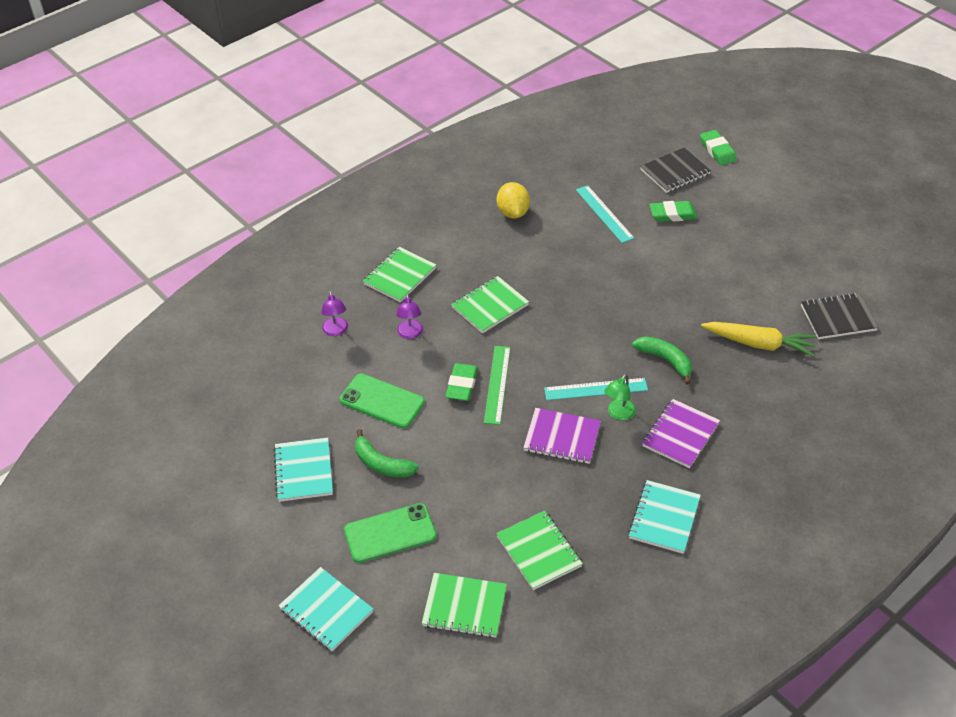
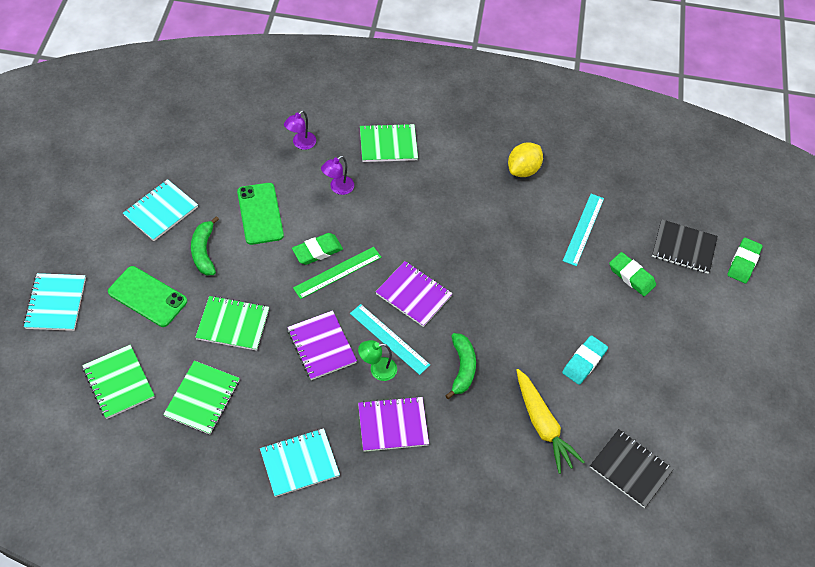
camera: 45 degrees right, 10 degrees up
(490, 306) = (411, 218): green notebook -> green notebook (233, 324)
(567, 349) = (414, 295): none -> purple notebook
(724, 286) = (584, 362): none -> turquoise eraser

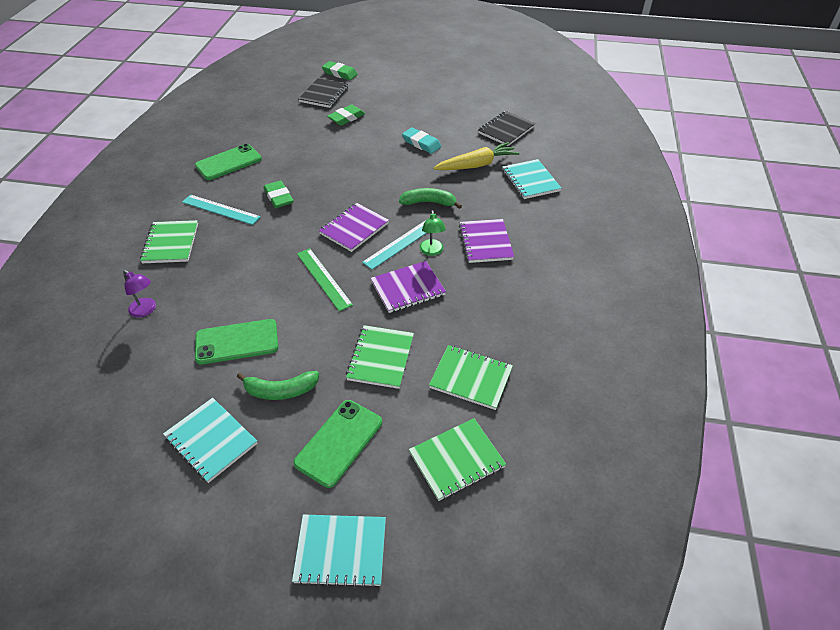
camera: 85 degrees left, 10 degrees down
(299, 463) = (530, 301): turquoise notebook -> turquoise notebook (530, 181)
(317, 251) = (295, 294): green eraser -> green eraser (278, 197)
(338, 188) = (217, 279): purple lamp -> none
(523, 169) = (228, 162): yellow lemon -> green phone
(583, 229) = (298, 136): turquoise ruler -> turquoise ruler (220, 209)

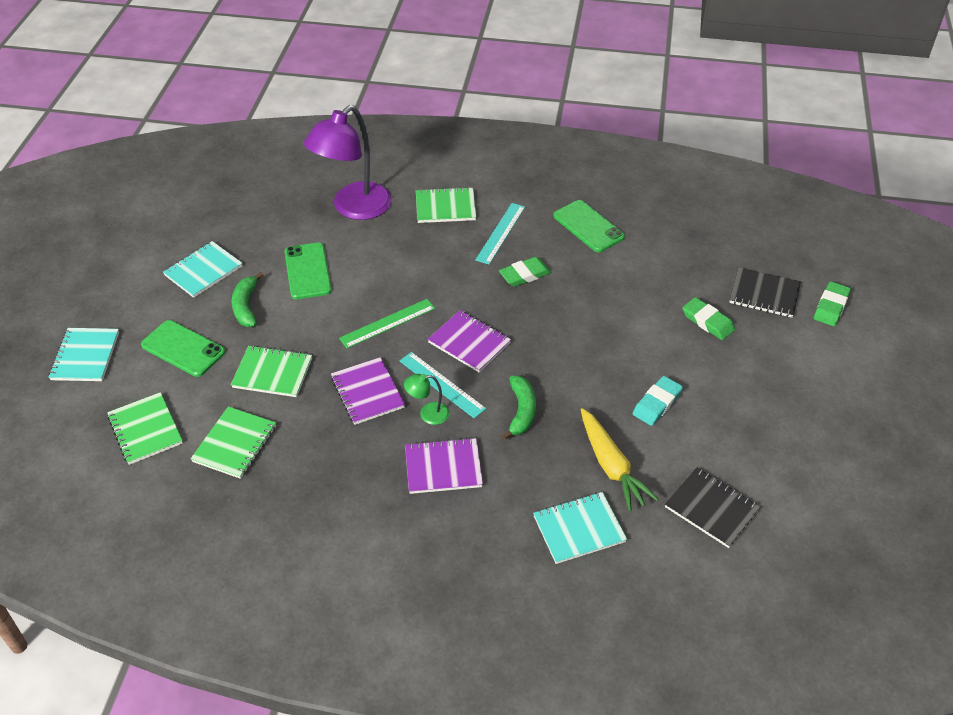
camera: 90 degrees right, 0 degrees up
(146, 310) = (354, 208): purple lamp -> purple lamp, size x2.38

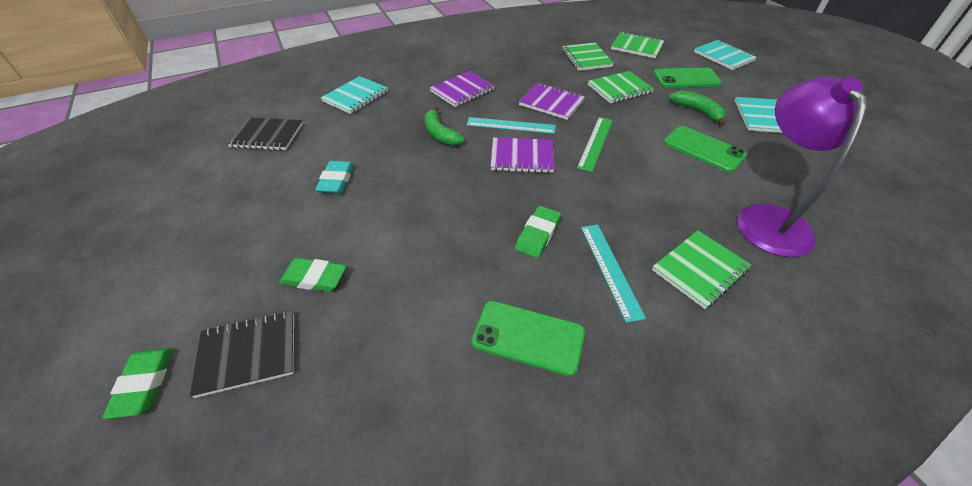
camera: 145 degrees right, 0 degrees up
(428, 414) = (501, 108): green lamp -> none
(611, 466) = (353, 130): yellow carrot -> none

